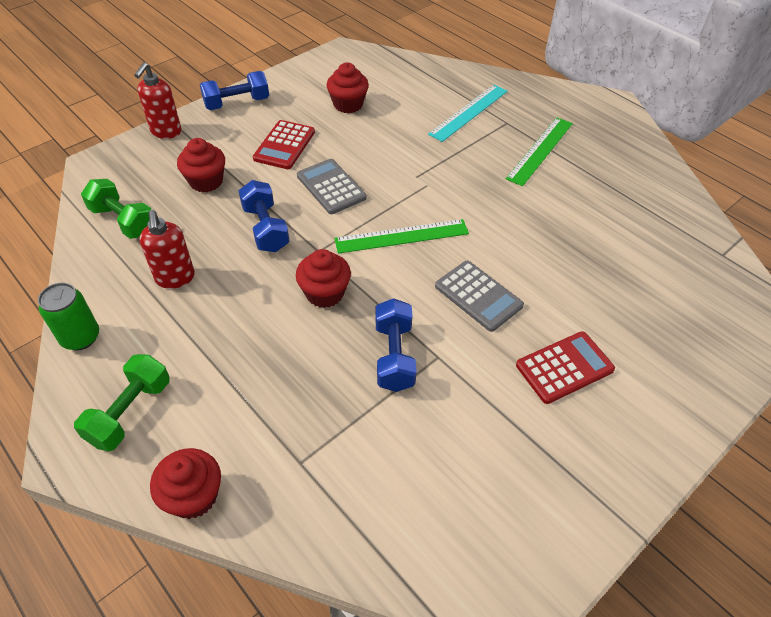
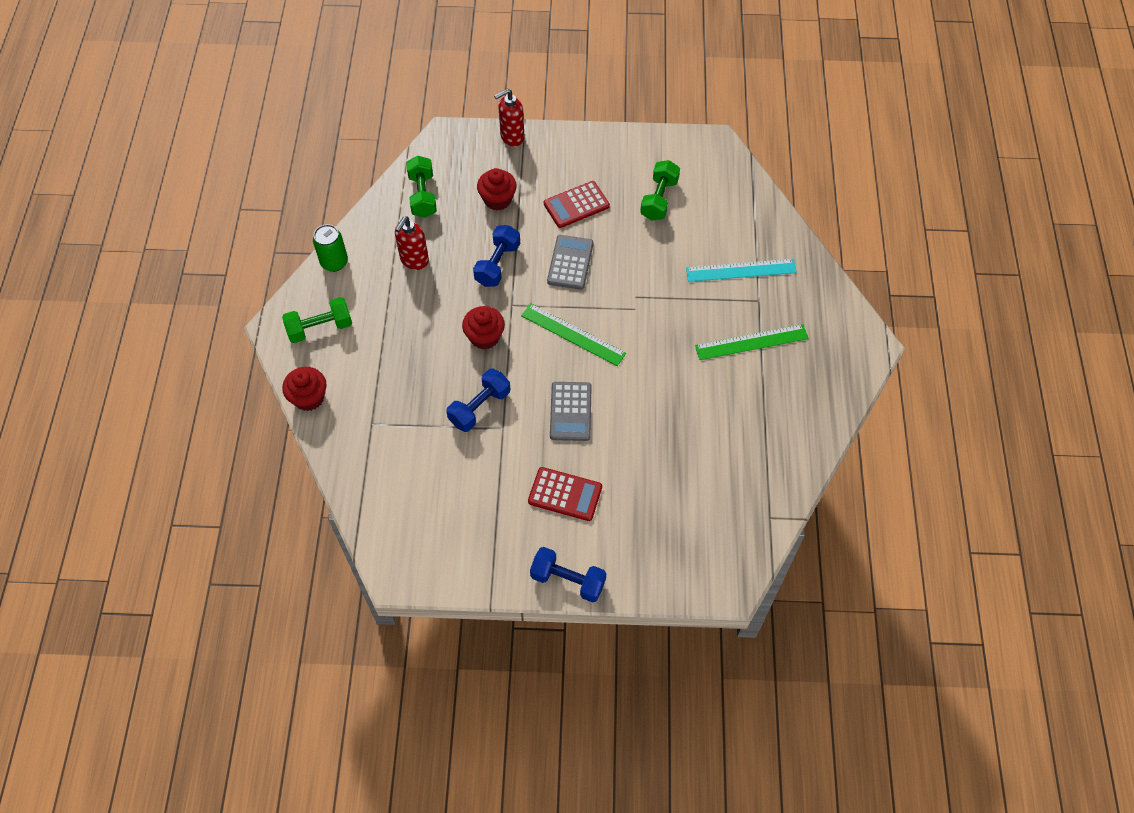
camera: 45 degrees right, 10 degrees up
(237, 103) = (582, 143): blue dumbbell -> blue dumbbell (568, 580)
(348, 104) = (659, 199): red cupcake -> green dumbbell

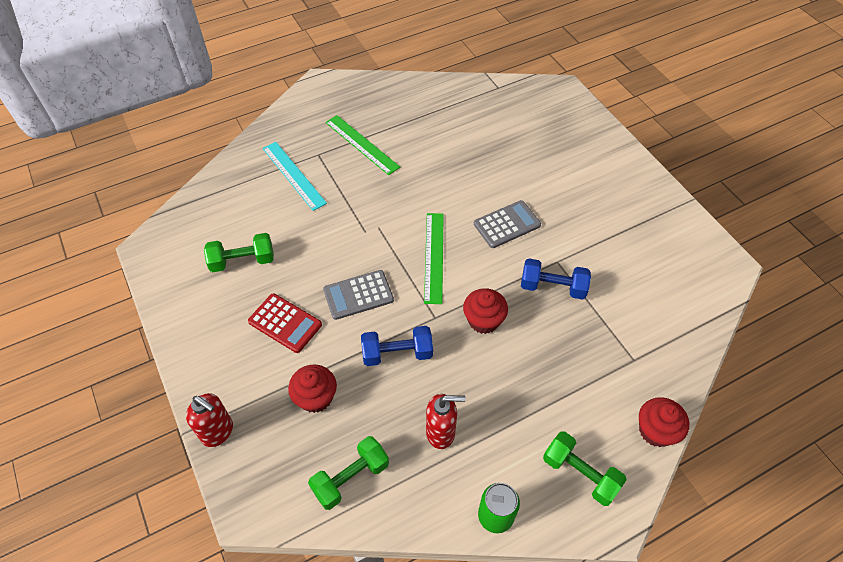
camera: 120 degrees left, 5 degrees down
(565, 494) = (576, 196): red calculator -> none
(568, 580) = (635, 166): blue dumbbell -> none

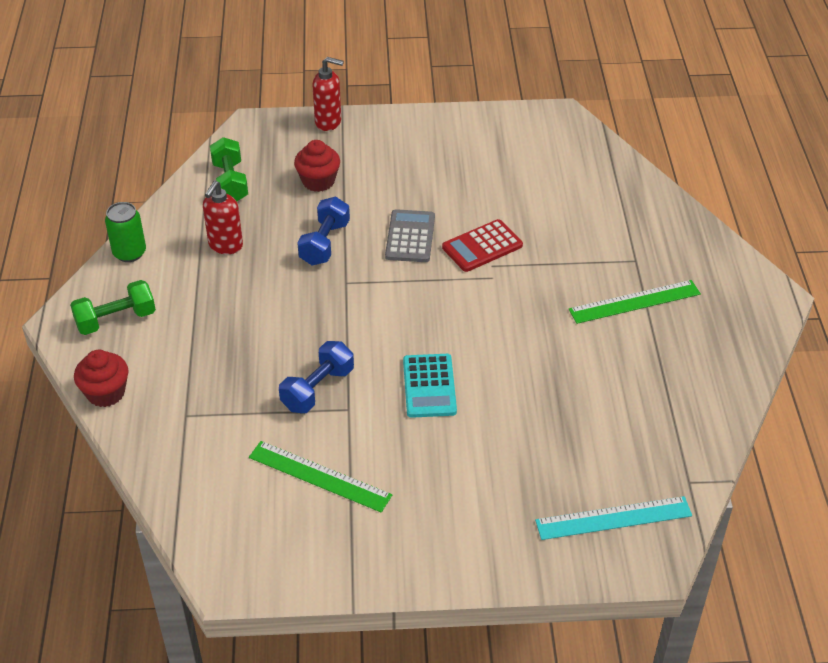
camera: 115 degrees right, 10 degrees down
(218, 432) = (328, 122): red soap dispenser -> red soap dispenser turned 135 degrees counterclockwise
(242, 261) = (505, 170): green dumbbell -> none
(285, 323) = (410, 181): red calculator -> red calculator (482, 246)
(293, 175) = (610, 232): turquoise ruler -> turquoise ruler (613, 518)
(434, 257) = (422, 307): green ruler -> green ruler (319, 476)
(483, 320) = (316, 316): red cupcake -> none
(507, 224) = (429, 386): grey calculator -> turquoise calculator

